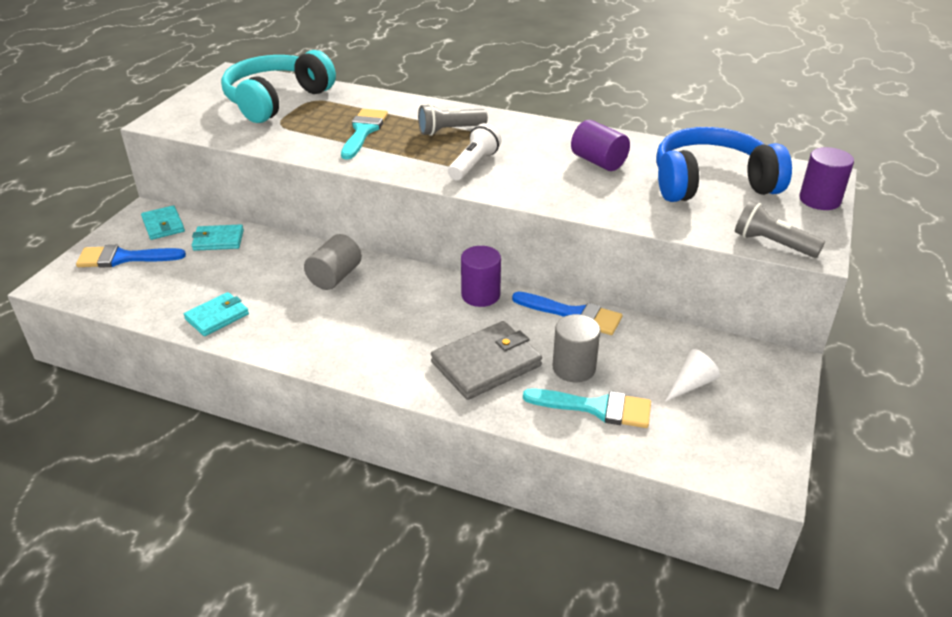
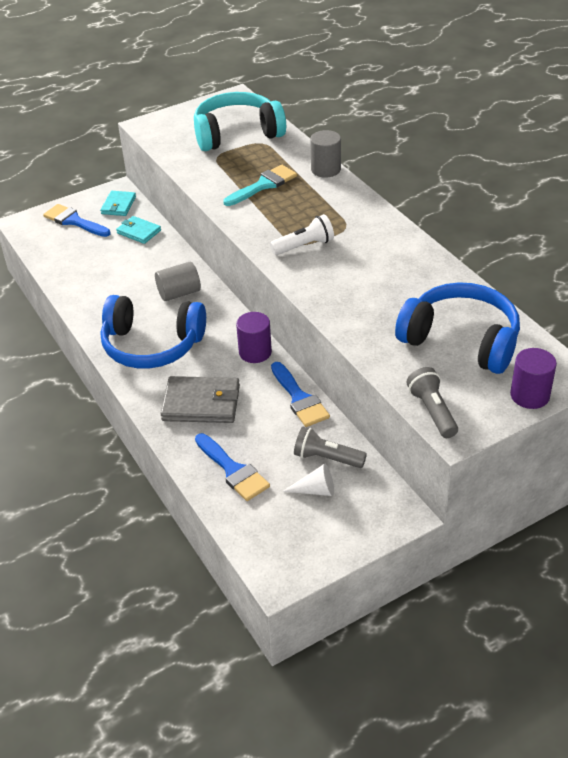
camera: 40 degrees right, 5 degrees up
(217, 316) = (84, 289): turquoise wallet -> none
(365, 336) = (152, 345): none -> blue headphones
(450, 130) = (324, 208): grey flashlight -> grey flashlight (327, 458)
(574, 368) = (252, 436): grey cylinder -> grey cylinder (325, 169)
(597, 408) = (233, 470): turquoise brush -> blue brush
(598, 162) = (398, 282): purple cylinder -> none

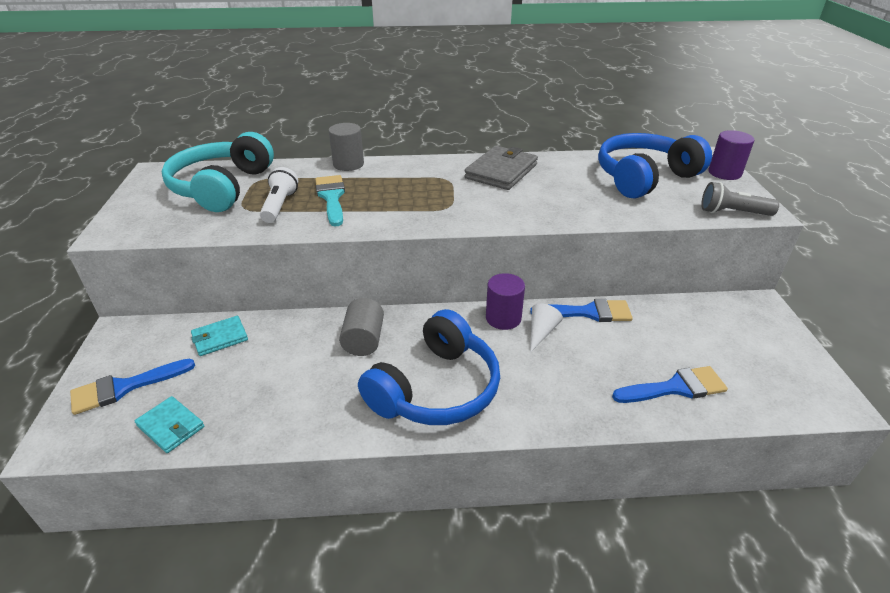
camera: 65 degrees left, 5 degrees down
(118, 205) = (148, 339): turquoise wallet -> turquoise wallet (171, 426)
(201, 403) = (559, 379): grey wallet -> grey wallet (501, 171)
(304, 246) = (455, 204): white flashlight -> white flashlight (279, 206)
(316, 490) = (719, 342): white cone -> white cone (541, 332)
(327, 458) = (678, 322): grey flashlight -> none

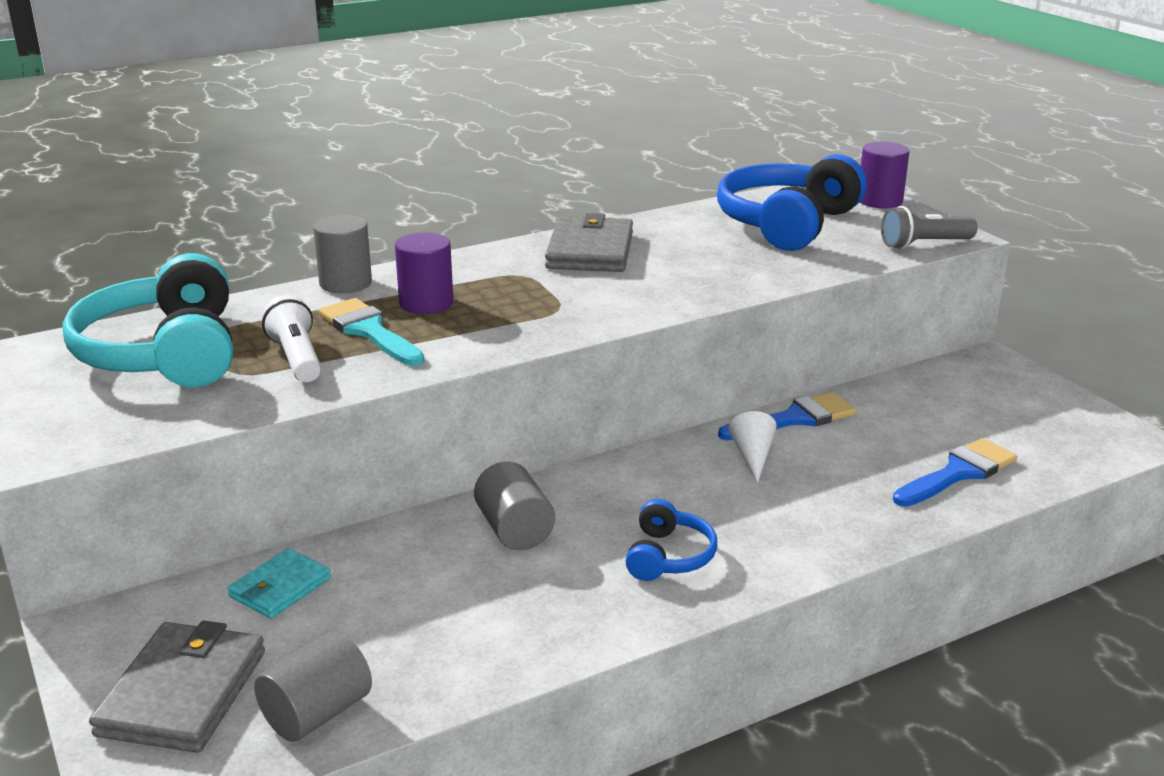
camera: 25 degrees left, 10 degrees down
(124, 387) = (183, 693): blue brush -> grey wallet
(171, 426) = (317, 713): turquoise wallet -> grey cylinder
(436, 389) = (669, 556): blue headphones -> blue headphones, size x0.50
(503, 318) = (689, 453): purple cylinder -> purple cylinder (426, 303)

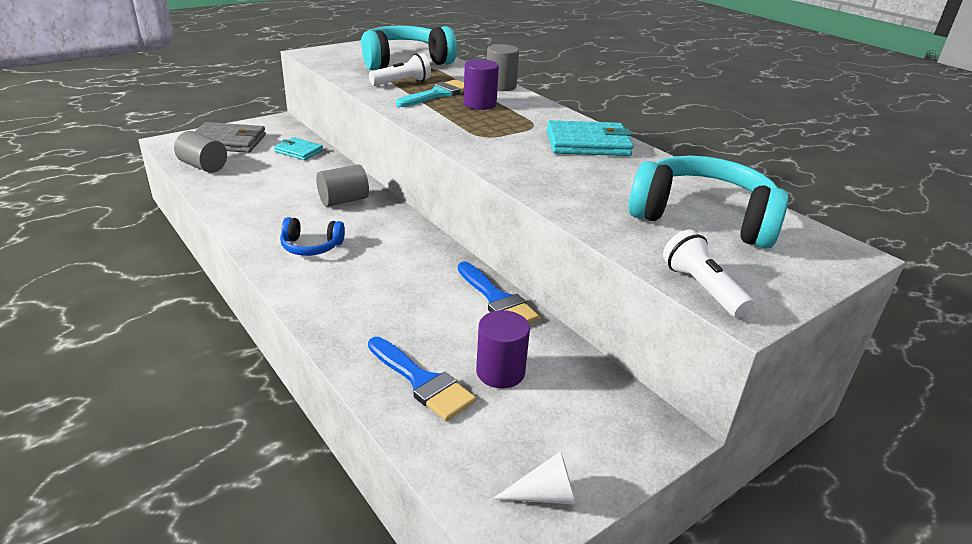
camera: 80 degrees right, 5 degrees up
(590, 250) = (588, 143): grey wallet -> turquoise wallet
(752, 456) = (436, 279): white cone -> white cone (545, 495)
(787, 224) = (703, 218): blue headphones -> turquoise headphones
(879, 201) = (815, 272): purple cylinder -> purple cylinder (500, 372)
(924, 244) = (702, 288): grey flashlight -> white flashlight

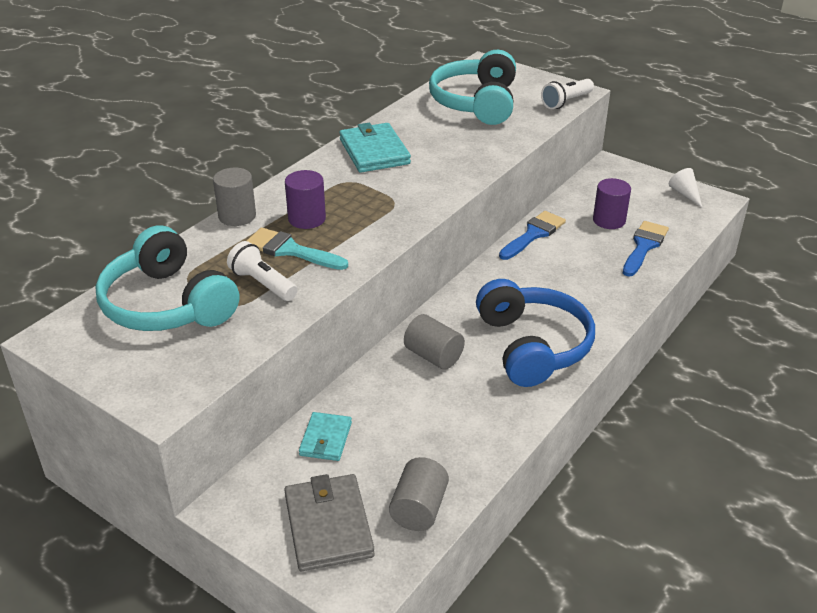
camera: 105 degrees left, 5 degrees up
(311, 247) = (533, 346): blue headphones -> blue headphones, size x2.01

